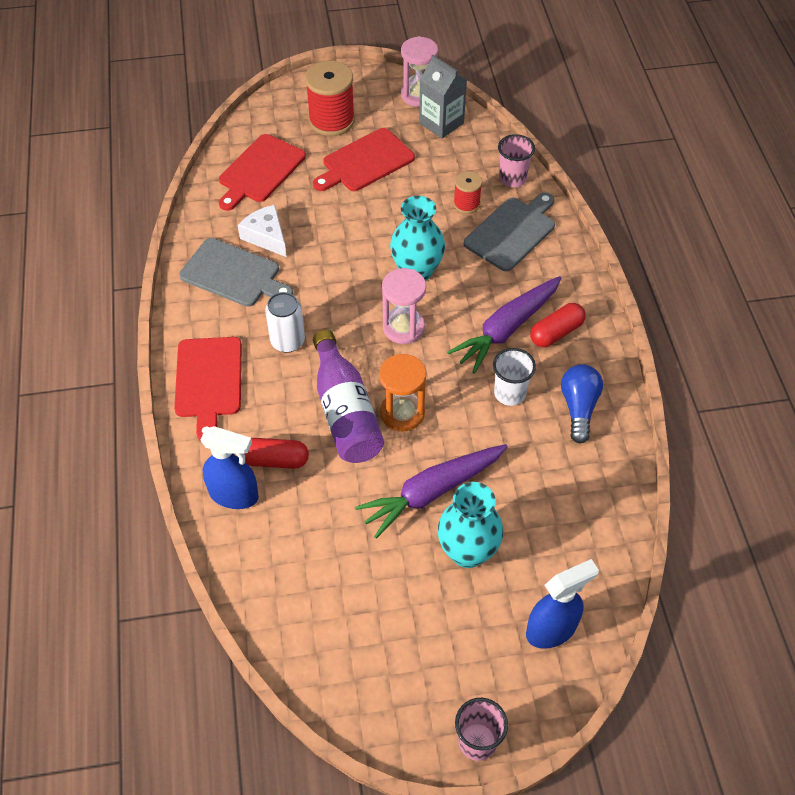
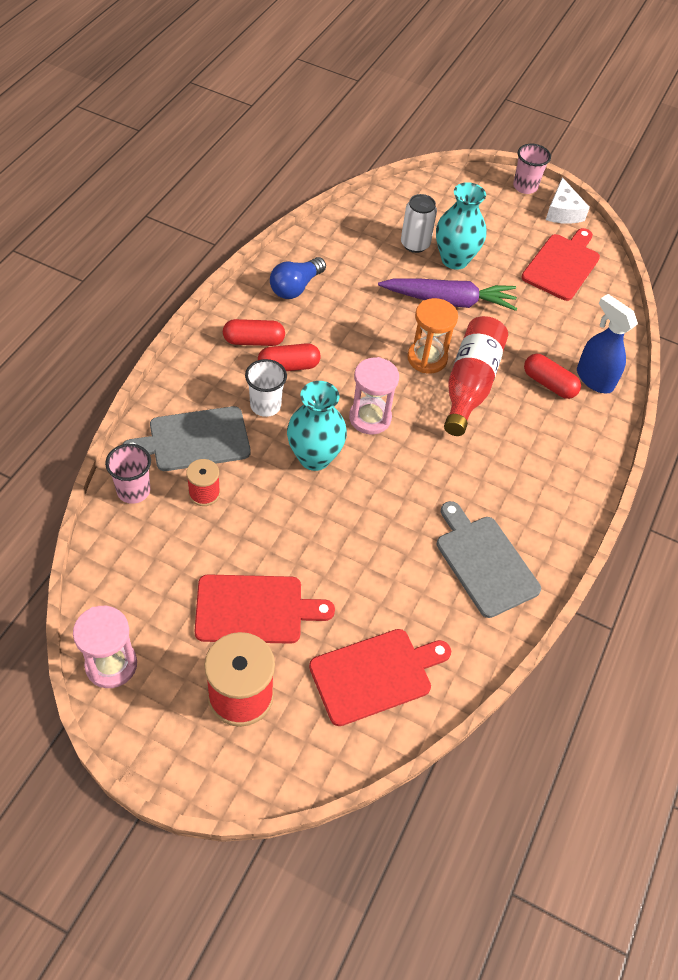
camera: 150 degrees left, 0 degrees up
(209, 381) = (567, 473): red cutting board -> red cutting board (562, 265)
(266, 236) = (425, 584): white cheese -> white cheese (562, 211)
(287, 341) = (477, 466): white can -> white can (415, 244)
(345, 412) = (470, 384): purple bottle -> red bottle
(441, 123) = (128, 606): grey carton -> none
(507, 329) = (288, 366): purple carrot -> red capsule
(509, 393) = (334, 324): white cup -> white cup (265, 405)
(551, 629) = (438, 201): blue spray bottle -> none

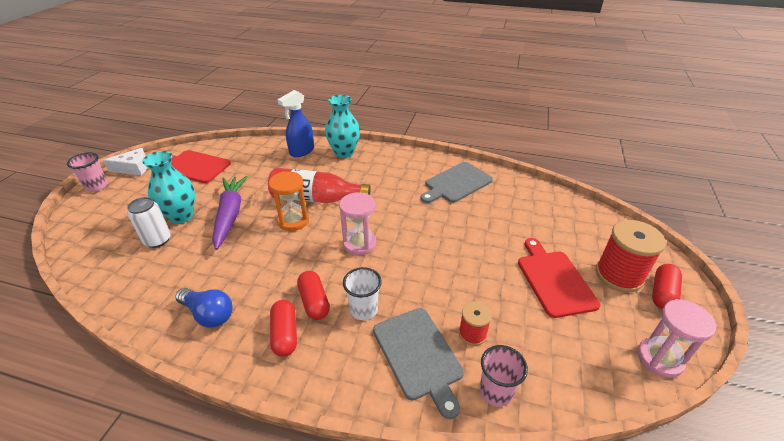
camera: 95 degrees left, 15 degrees down
(314, 457) = (408, 269): turquoise vase -> turquoise vase (344, 152)
(375, 675) = (558, 217): red cutting board -> none
(549, 384) = (309, 167): red capsule -> red capsule (662, 293)

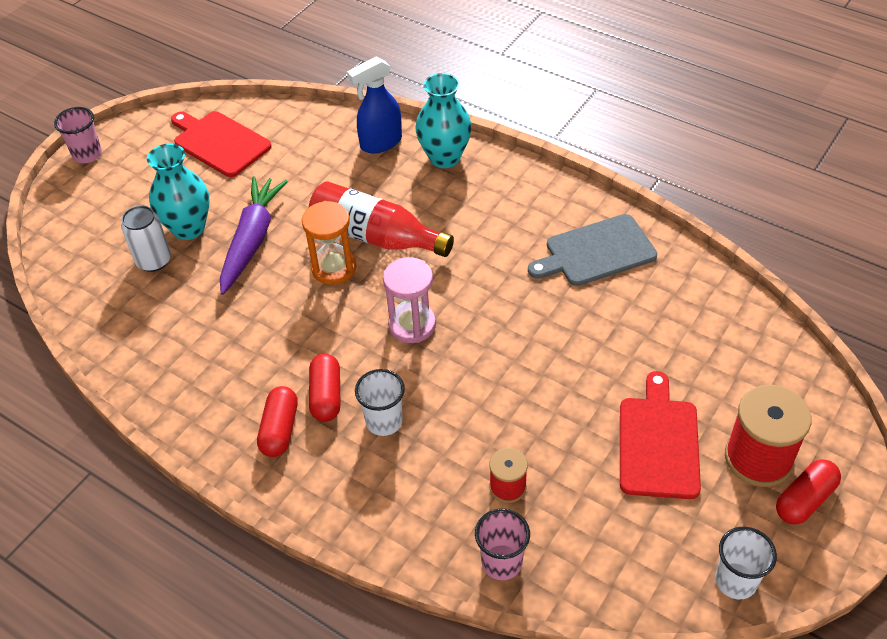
camera: 20 degrees right, 10 degrees up
(134, 168) = (138, 130): white cheese -> none
(208, 314) = (198, 382): blue light bulb -> none
(418, 355) = (429, 496): grey cutting board -> none
(659, 358) = (735, 581): pink hourglass -> white cup

